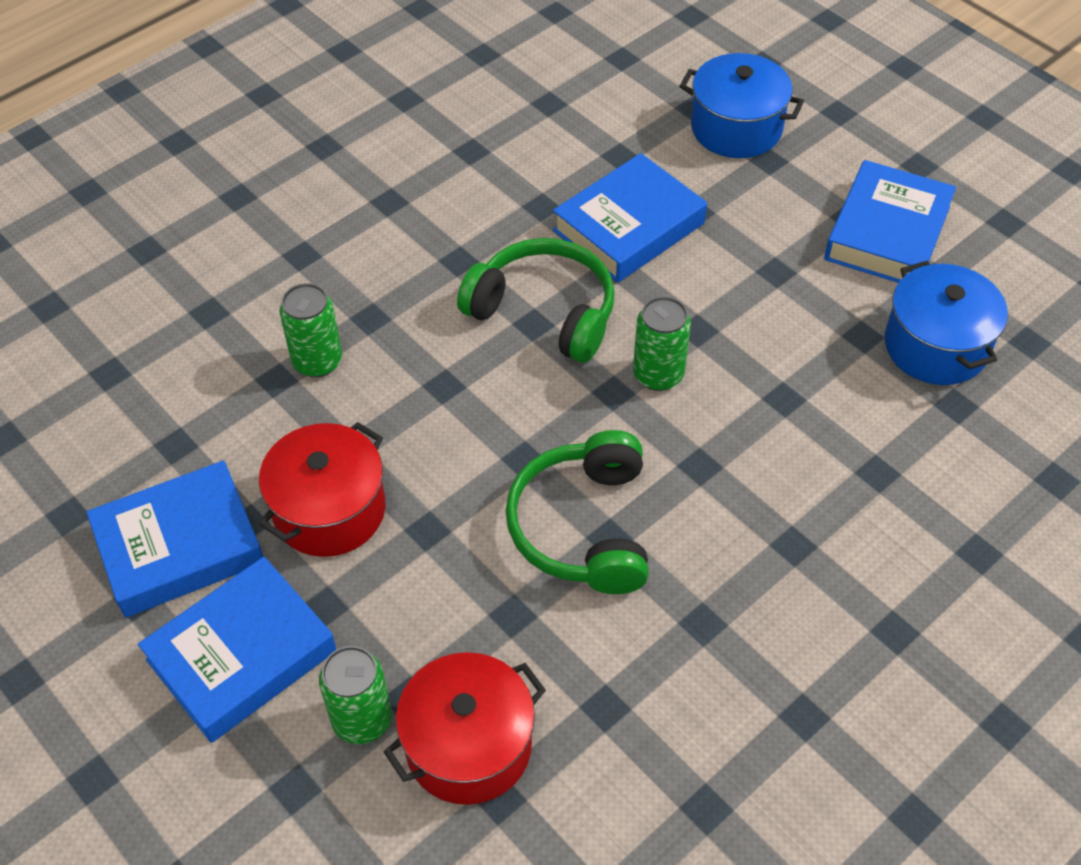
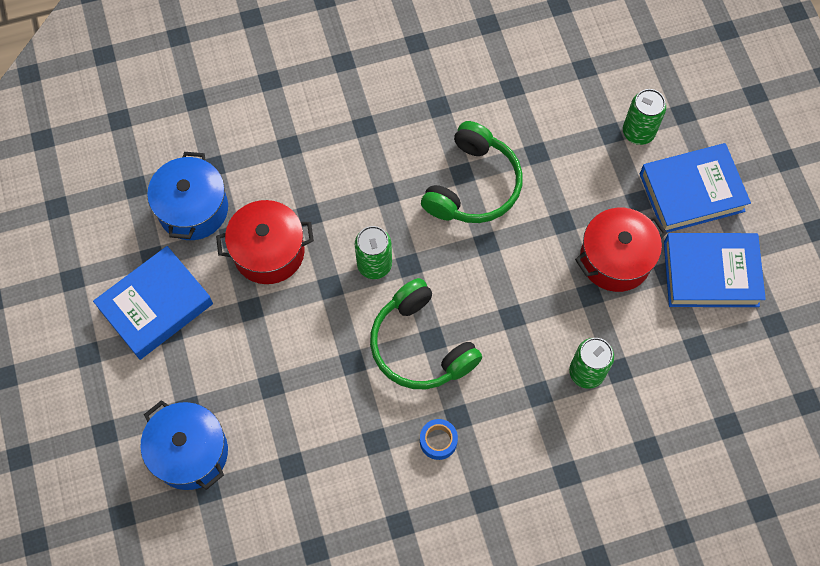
camera: 155 degrees left, 15 degrees up
(468, 746) = (589, 97): red pot -> red pot (269, 252)
(469, 231) = (438, 441): none -> blue tape
(629, 227) = (324, 392): blue book -> none

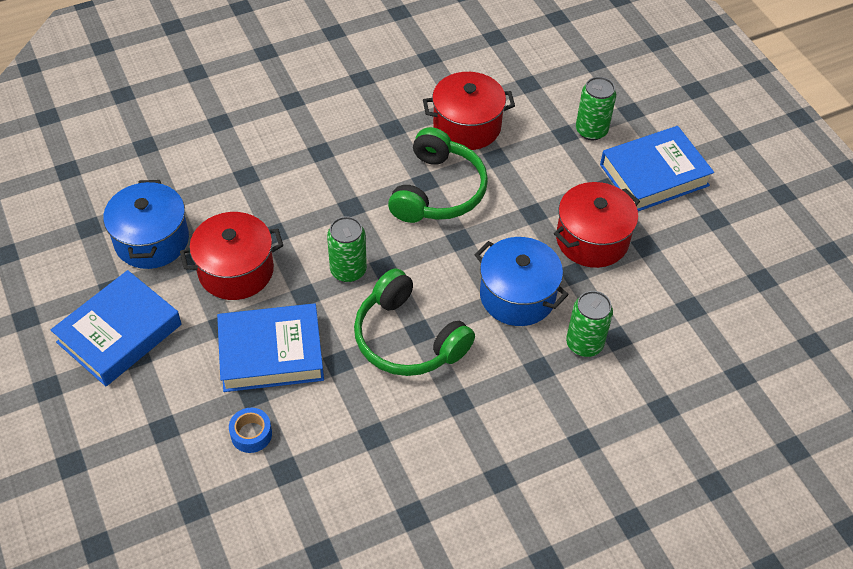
camera: 10 degrees left, 15 degrees down
(190, 452) = (170, 471): blue pot -> blue pot (517, 296)
(438, 441) = (441, 427): blue tape -> blue tape (251, 434)
(513, 112) = (467, 126): none -> red pot
(711, 273) = (689, 242): blue book -> blue book (271, 353)

